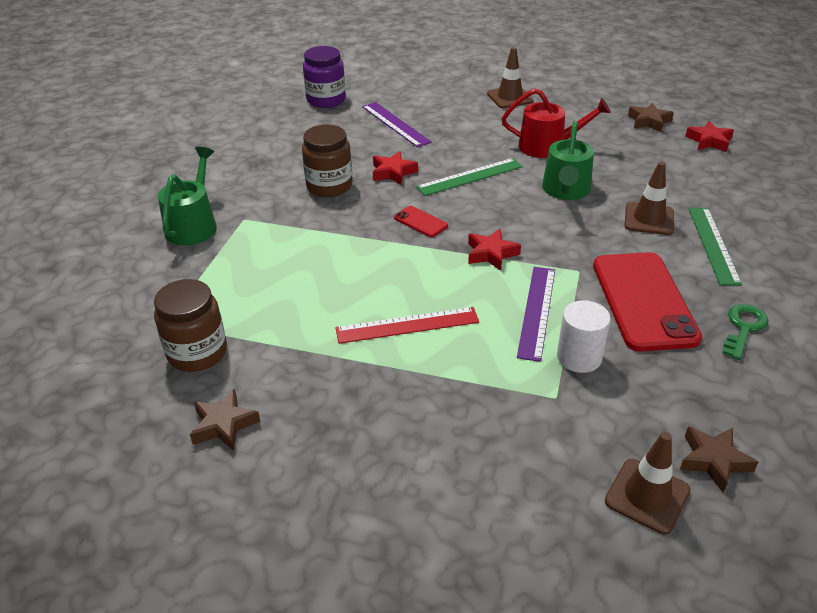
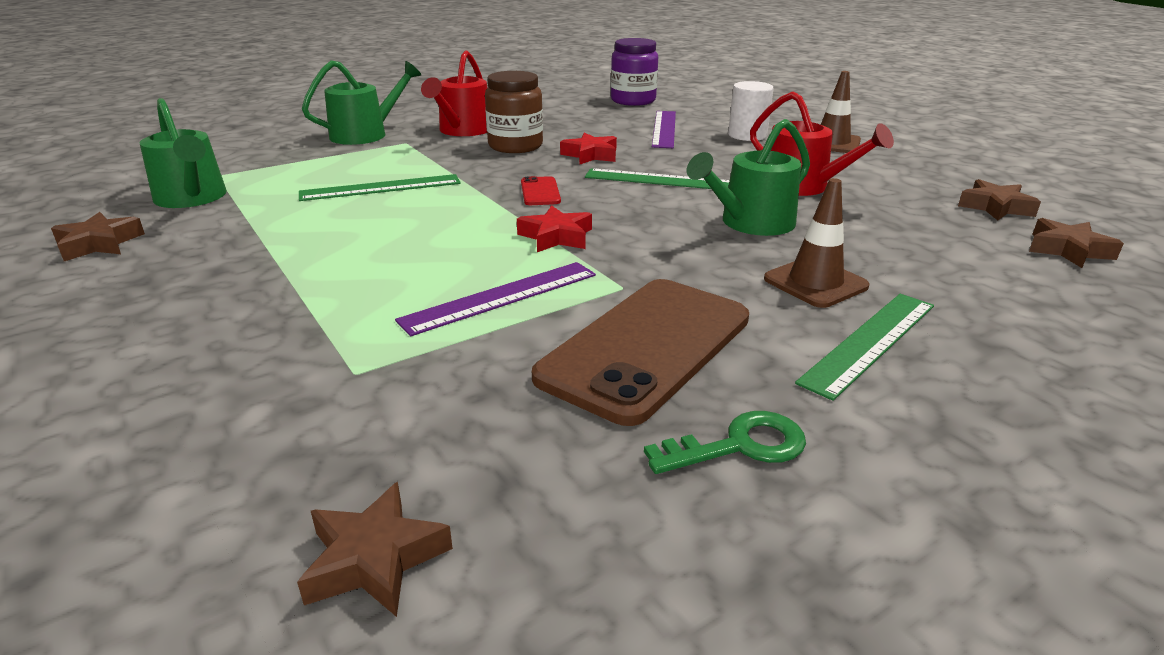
camera: 40 degrees right, 10 degrees down
(197, 353) = (192, 198): brown jar -> green watering can
(261, 186) = (463, 130): none -> red watering can
(315, 271) = (381, 188): none -> green ruler
(407, 325) = (363, 250): red ruler -> none
(579, 357) = (457, 355): white cylinder -> white cylinder (747, 135)
(644, 301) = (647, 347): red phone -> brown phone
(647, 496) = (221, 530): brown traffic cone -> none
(709, 141) = (1068, 250): red star -> brown star

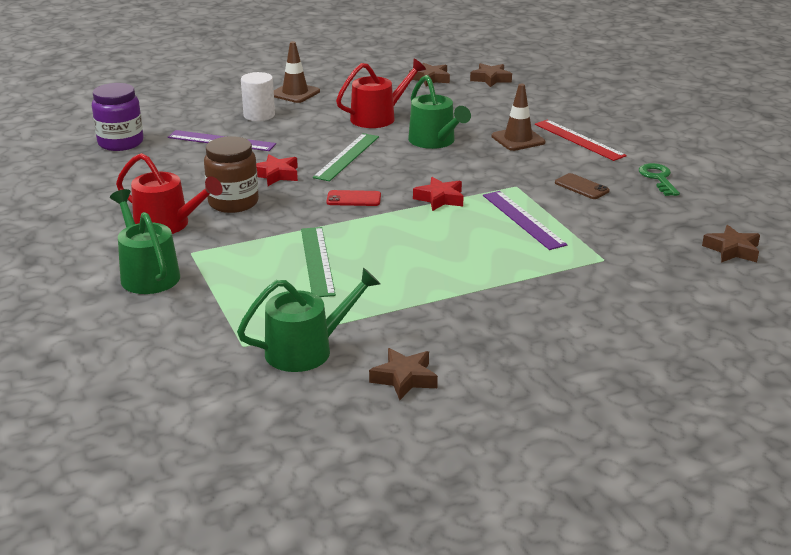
camera: 80 degrees left, 0 degrees up
(647, 347) = (581, 187): brown phone -> brown phone, size x0.43
(870, 342) = (579, 140): green ruler -> red ruler

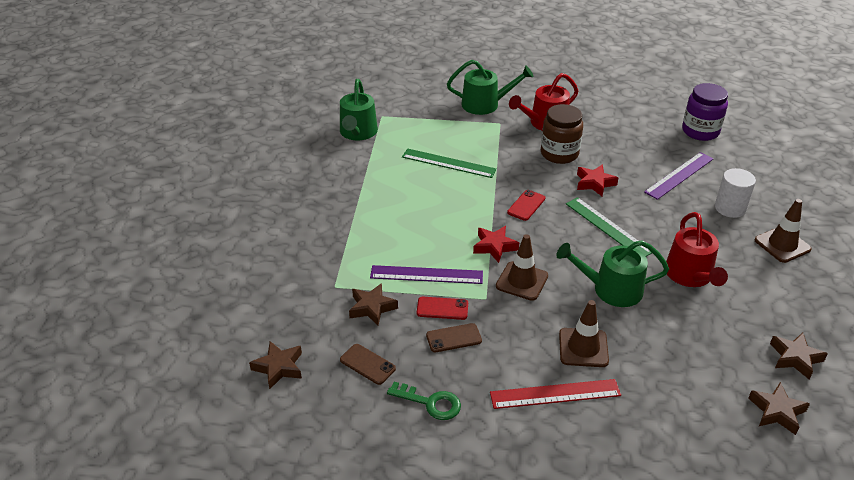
camera: 120 degrees right, 10 degrees up
(404, 378) = (300, 153): brown star -> brown star (372, 308)
(472, 176) = (522, 281): none -> brown traffic cone
(555, 200) = (442, 308): none -> red phone
(664, 213) = (367, 364): none -> brown phone

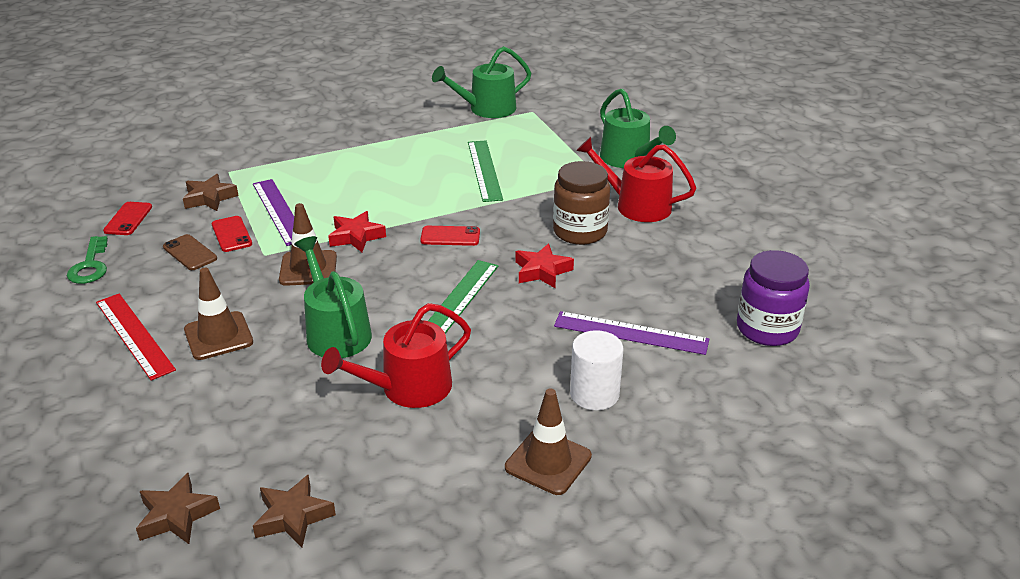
camera: 60 degrees right, 5 degrees down
(279, 367) = (104, 180): brown star -> none
(367, 364) = (128, 219): brown phone -> red phone

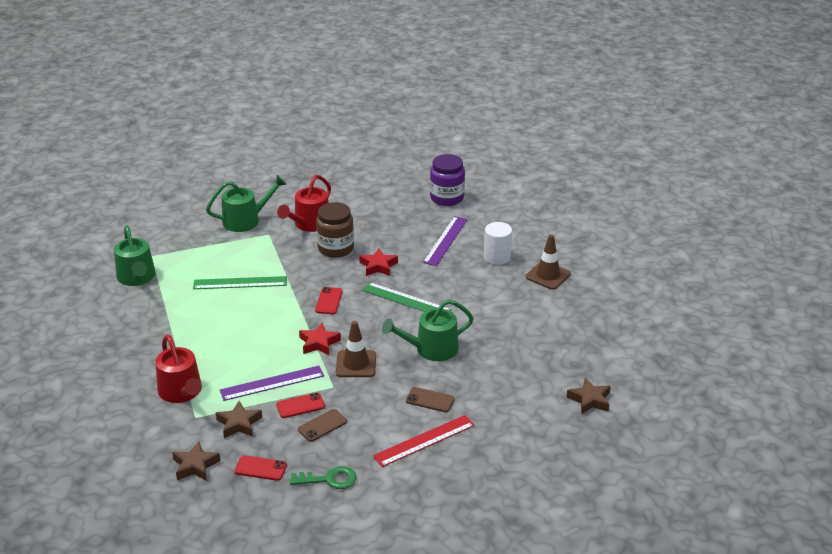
camera: 85 degrees left, 0 degrees up
(218, 336) = (430, 400): brown traffic cone -> brown phone
(293, 517) = (588, 358): brown star -> brown star (195, 465)
(408, 388) = (488, 320): red watering can -> red watering can (181, 392)

